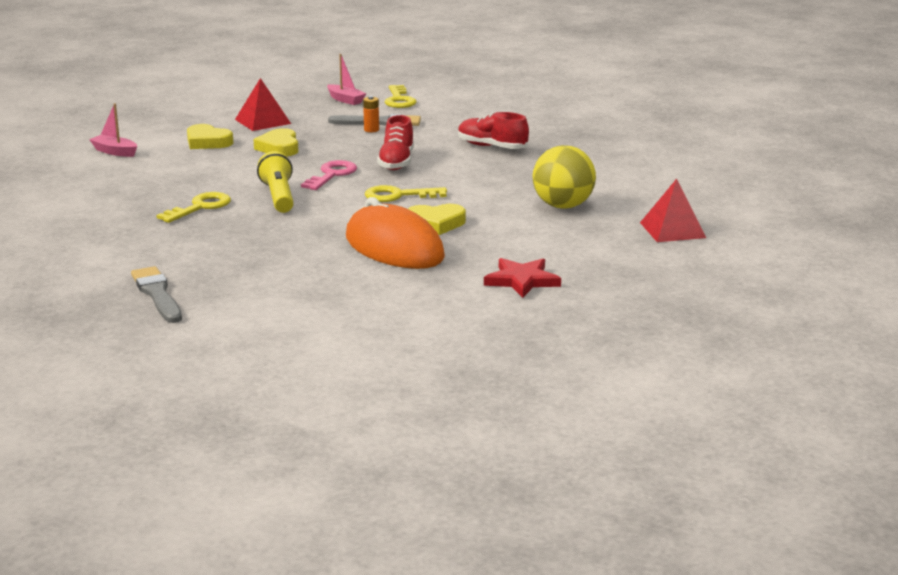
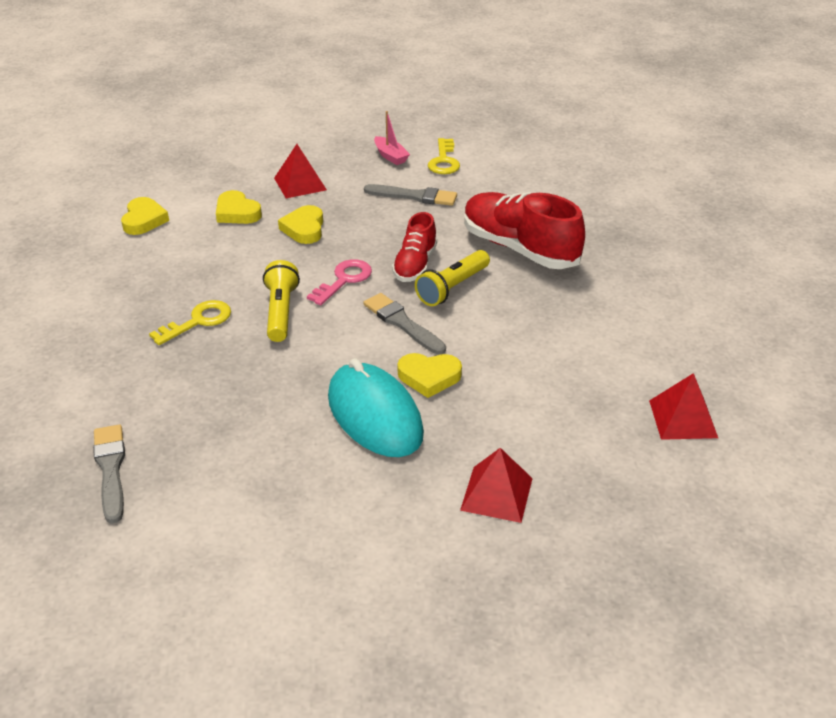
camera: 10 degrees right, 15 degrees up
(115, 152) = (144, 220): pink boat -> yellow heart
(371, 130) = (403, 208): orange battery -> none
(394, 247) = (374, 415): orange mouse -> turquoise mouse
(398, 195) = (402, 323): yellow key -> grey brush
(437, 173) = (452, 288): none -> yellow flashlight
(492, 147) = (519, 248): red shoe -> red shoe, size x1.70
(522, 280) = (496, 494): red star -> red pyramid
(563, 206) = (571, 361): yellow ball -> none

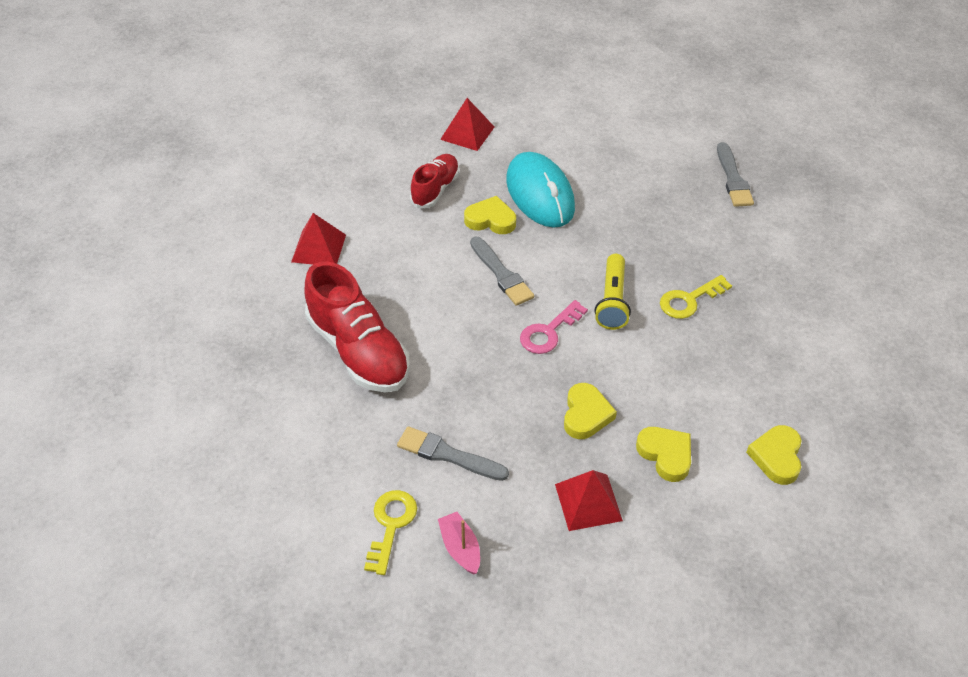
camera: 170 degrees left, 10 degrees up
(415, 265) = (473, 342): red shoe -> red shoe (435, 189)
(452, 288) = (444, 308): yellow flashlight -> none
(683, 418) = (313, 165): red pyramid -> red pyramid (319, 248)

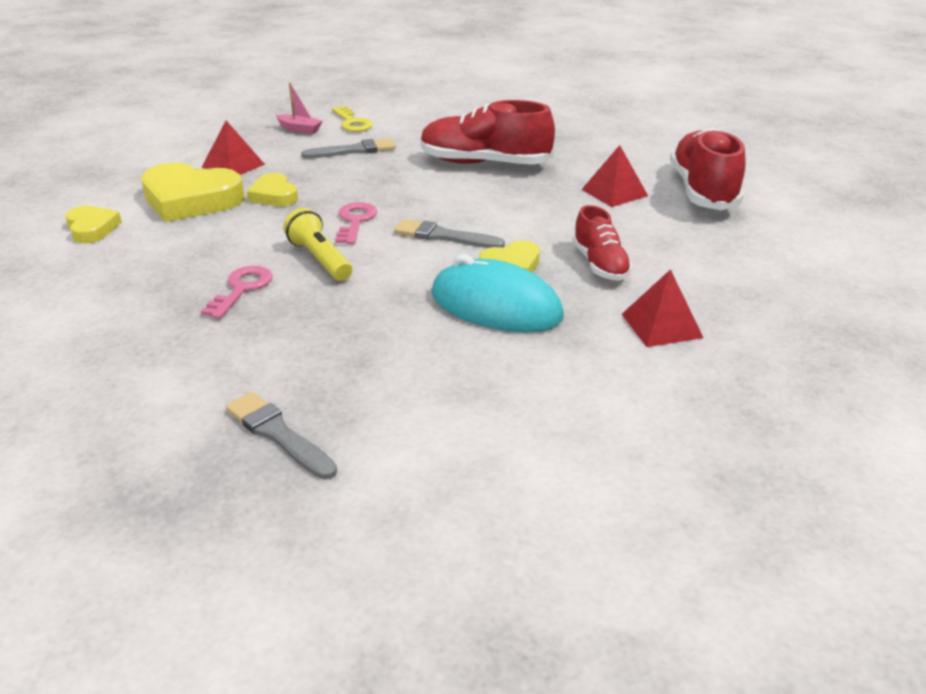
camera: 140 degrees right, 15 degrees down
(257, 212) = (703, 191): none -> red shoe
(666, 455) = (191, 200): yellow heart -> yellow heart, size x1.82
(689, 300) = (241, 289): yellow key -> pink key

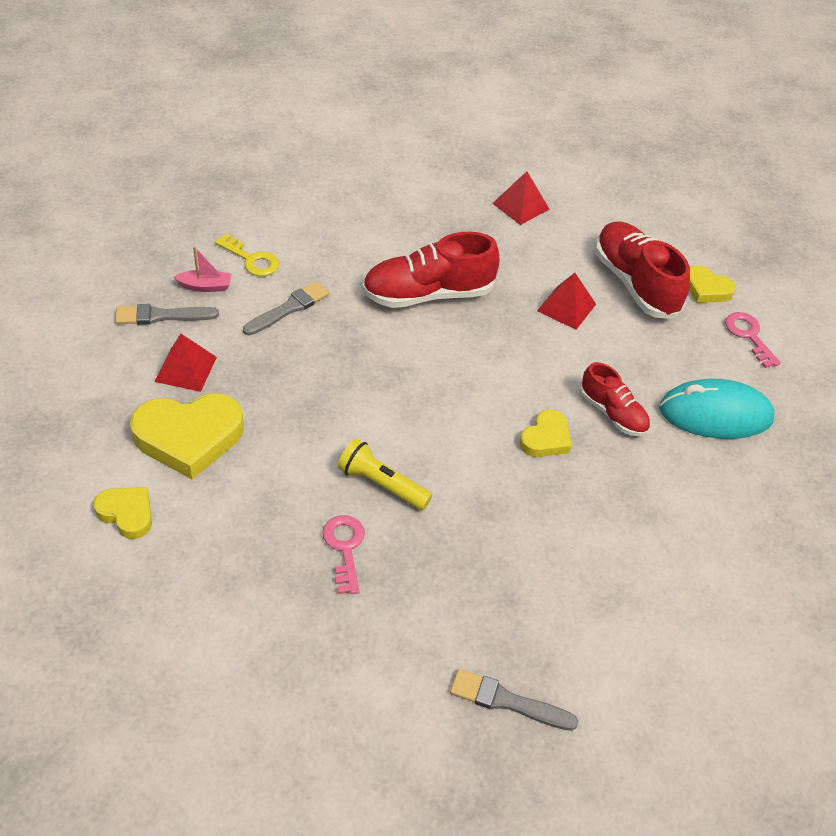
camera: 30 degrees left, 15 degrees up
(274, 195) = (266, 405): yellow heart -> yellow heart (706, 289)
(355, 221) = (372, 420): pink key -> pink key (748, 336)
(444, 236) = (465, 416): grey brush -> grey brush (161, 316)
(496, 306) = (566, 495): turquoise mouse -> turquoise mouse (715, 414)
(661, 325) = (698, 474): red pyramid -> red pyramid (520, 206)

